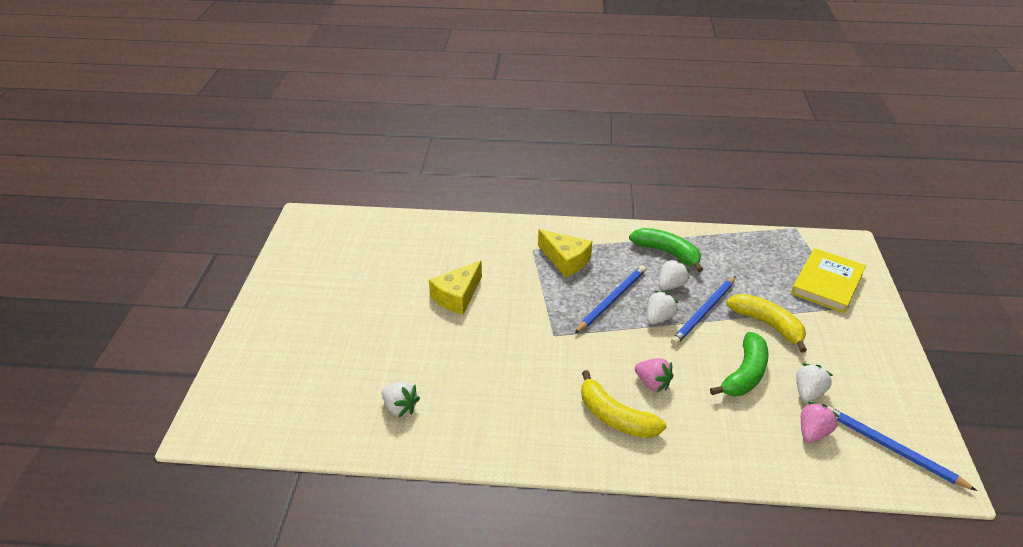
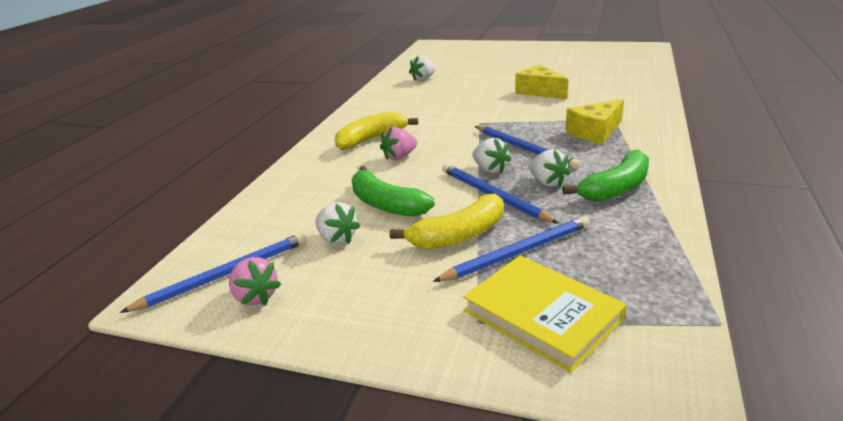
camera: 105 degrees right, 10 degrees down
(773, 295) = (518, 252): none -> blue pencil
(812, 432) = (286, 228): pink strawberry -> pink strawberry (256, 296)

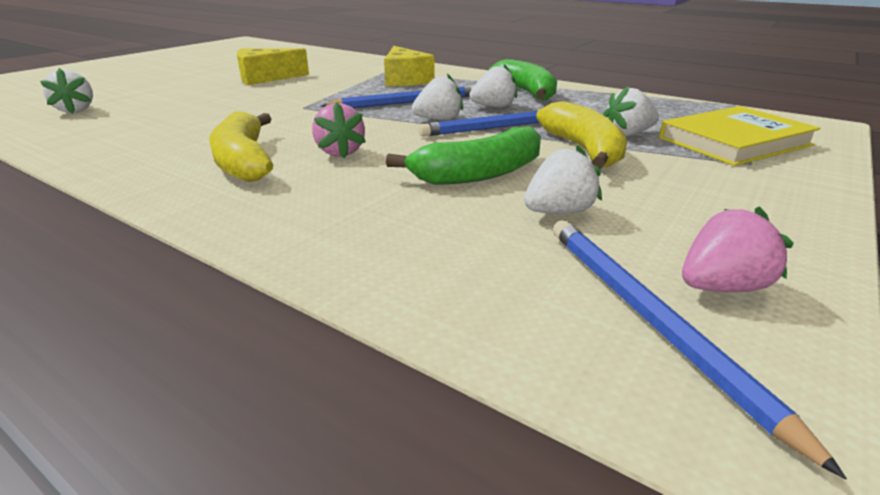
camera: 75 degrees left, 0 degrees up
(518, 252) = (627, 134): blue pencil -> white strawberry

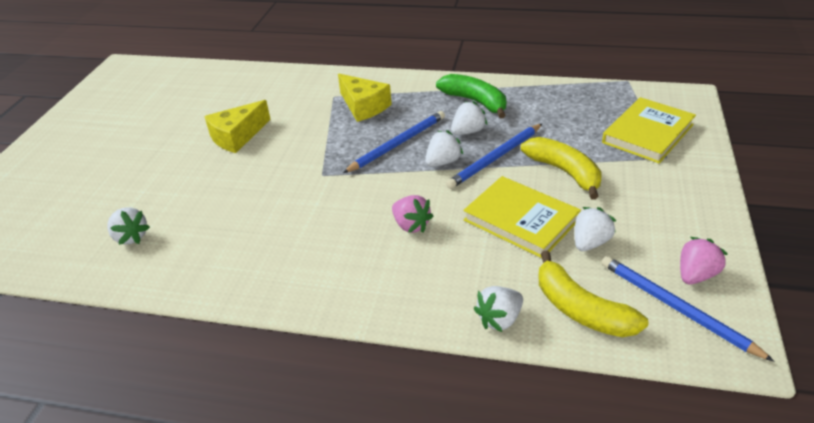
camera: 20 degrees left, 10 degrees up
(244, 161) = (356, 257): yellow banana -> yellow banana (581, 309)
(479, 174) = (521, 220): green banana -> yellow book
(627, 134) = (580, 144): white strawberry -> white strawberry (499, 319)

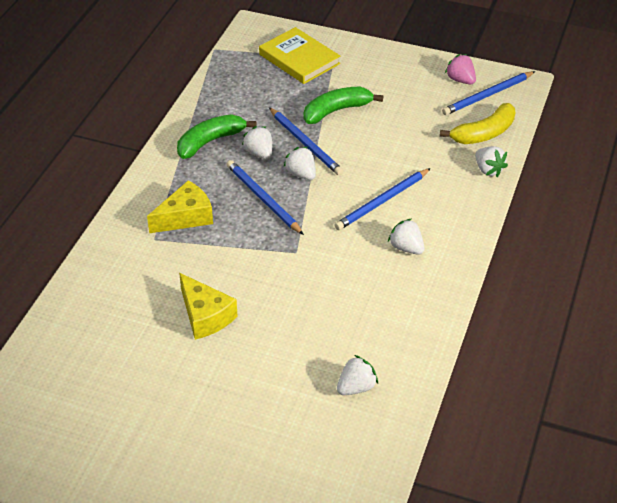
camera: 85 degrees left, 5 degrees up
(411, 225) = (382, 201): pink strawberry -> blue pencil
(521, 220) = (389, 143): yellow book -> none
(564, 172) = (336, 111): yellow banana -> green banana
(590, 242) = (421, 116): white strawberry -> white strawberry (406, 248)

